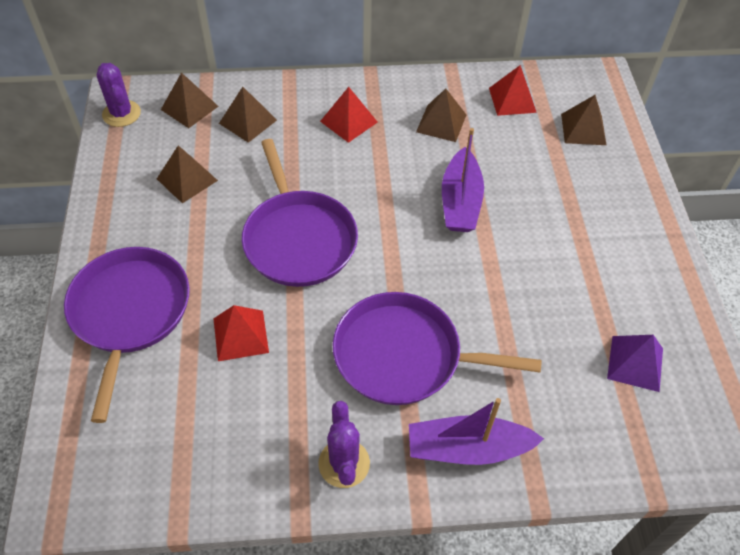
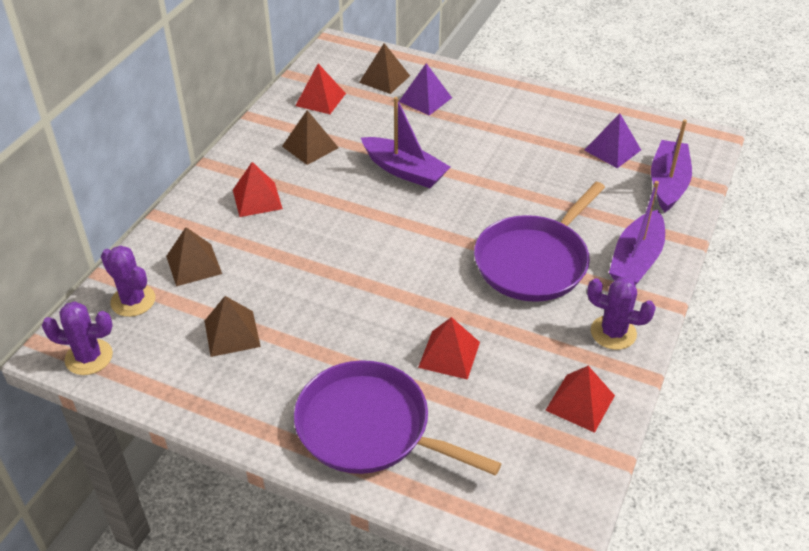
camera: 60 degrees left, 10 degrees down
(189, 108) = (133, 301): brown pyramid -> purple cactus
(233, 466) = (580, 403): none -> red pyramid
(298, 239) = (369, 280): purple pan -> none
(579, 172) = (425, 99): none -> purple pyramid
(620, 439) = (668, 183): none -> purple boat

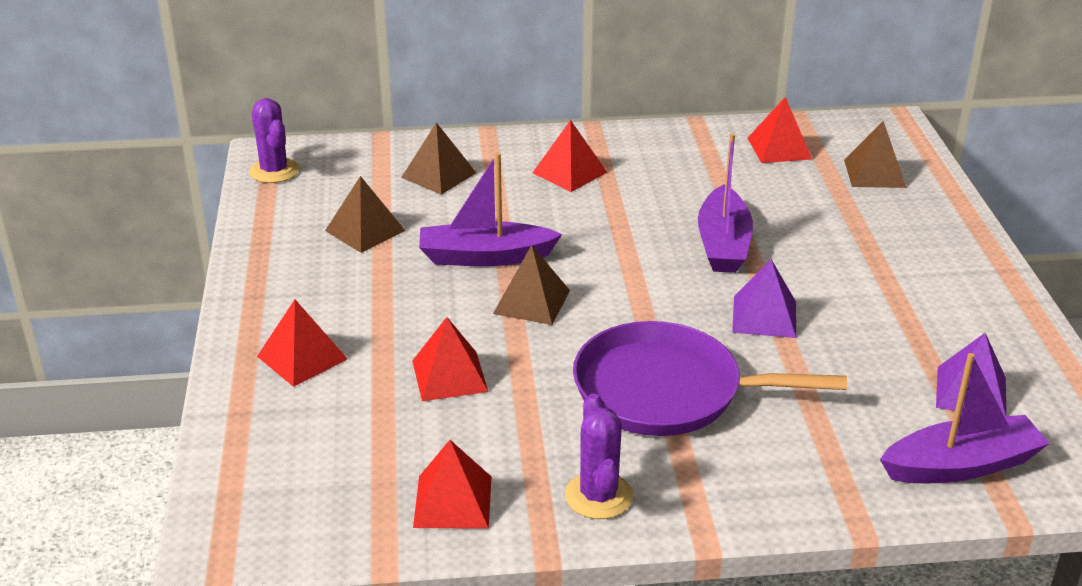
camera: 60 degrees right, 10 degrees down
(133, 301) = (362, 164): purple cactus -> none
(310, 147) = (690, 171): brown pyramid -> brown pyramid (532, 302)
(369, 427) = (302, 357): purple pan -> red pyramid
(425, 99) = (874, 213): purple pyramid -> purple pyramid (764, 316)
(636, 259) = (760, 478): purple boat -> purple boat (485, 257)

